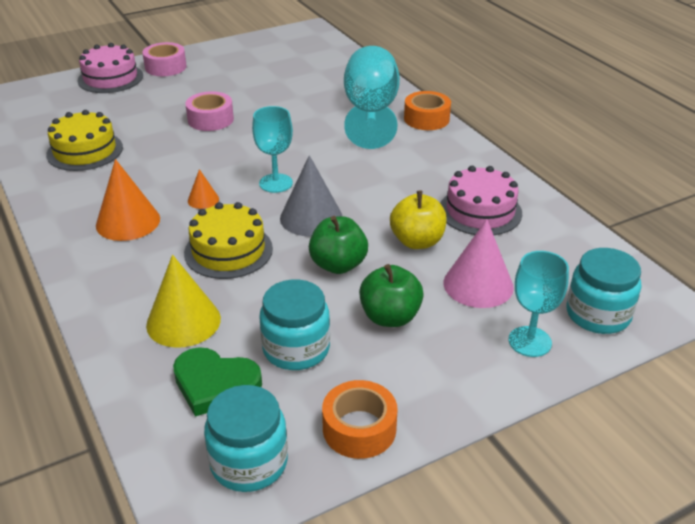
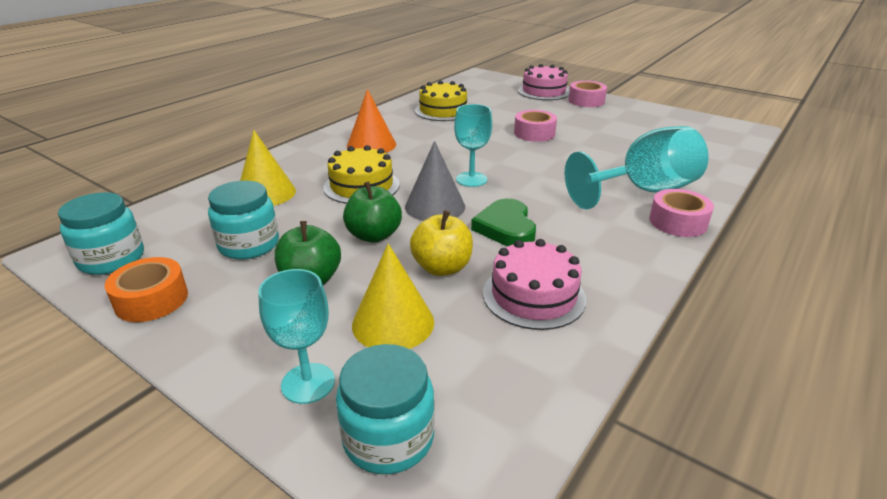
camera: 65 degrees right, 5 degrees down
(203, 200) = (420, 160): orange cone -> none
(215, 384) = (197, 223): green heart -> green heart (506, 227)
(426, 119) = (678, 222): orange tape -> pink tape
(478, 284) = (393, 323): pink cone -> yellow cone

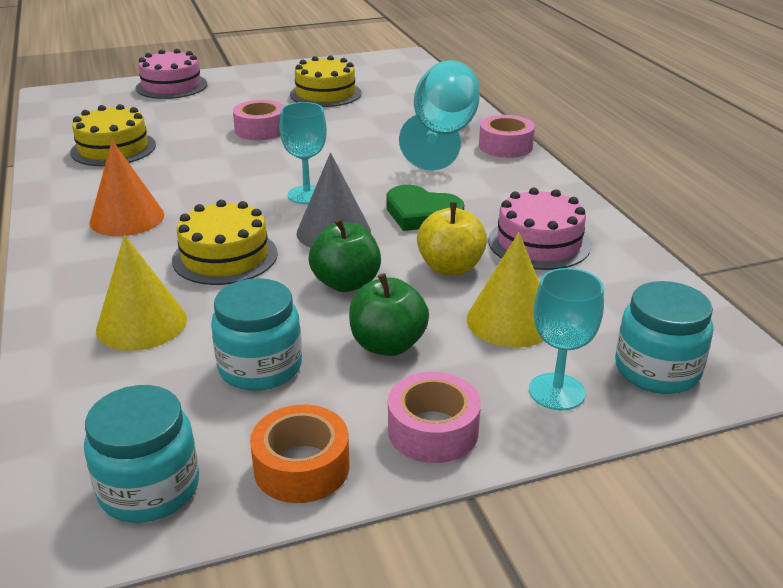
camera: 55 degrees left, 0 degrees up
(586, 101) = (234, 80): pink tape -> pink tape (433, 430)
(625, 130) = (325, 94): none -> yellow cake

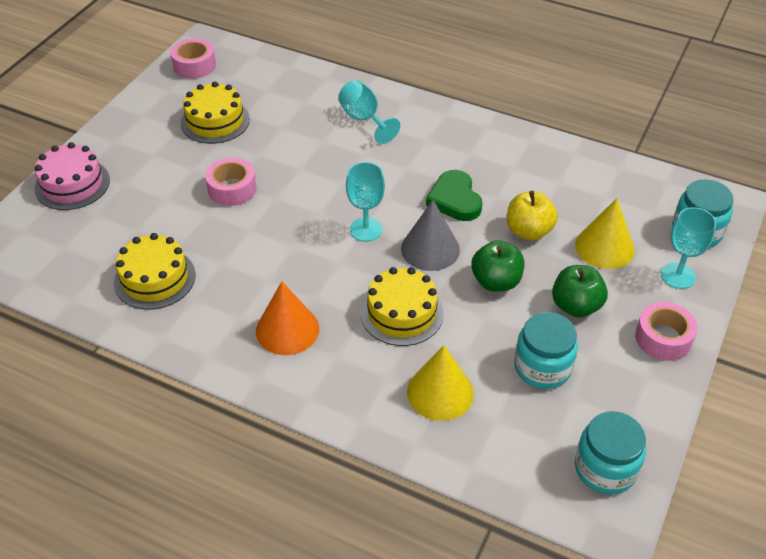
camera: 45 degrees left, 15 degrees up
(301, 467) = (644, 402): orange tape -> none
(421, 214) = (455, 199): green heart -> green heart turned 90 degrees clockwise
(442, 136) = (364, 119): turquoise goblet -> turquoise goblet, size x0.60
(505, 146) = (415, 106): pink tape -> pink tape (194, 65)
(539, 243) = (544, 181): pink cake -> none

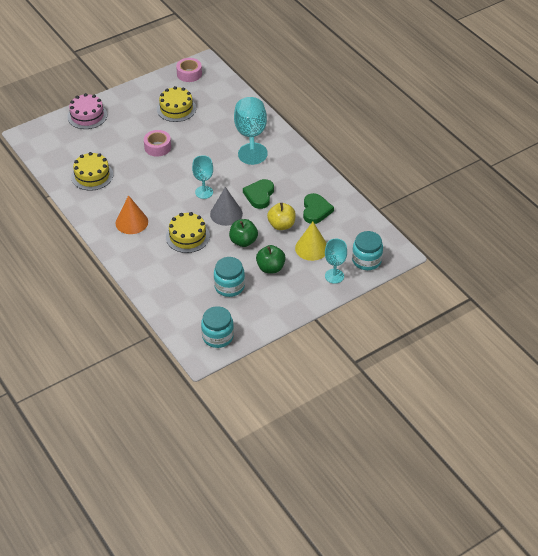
camera: 30 degrees right, 0 degrees up
(364, 119) = (251, 136): turquoise goblet -> turquoise goblet, size x1.66
(440, 392) = (175, 276): yellow cone -> none
(556, 188) = (316, 210): none -> green heart
(663, 338) = (297, 299): pink tape -> none

